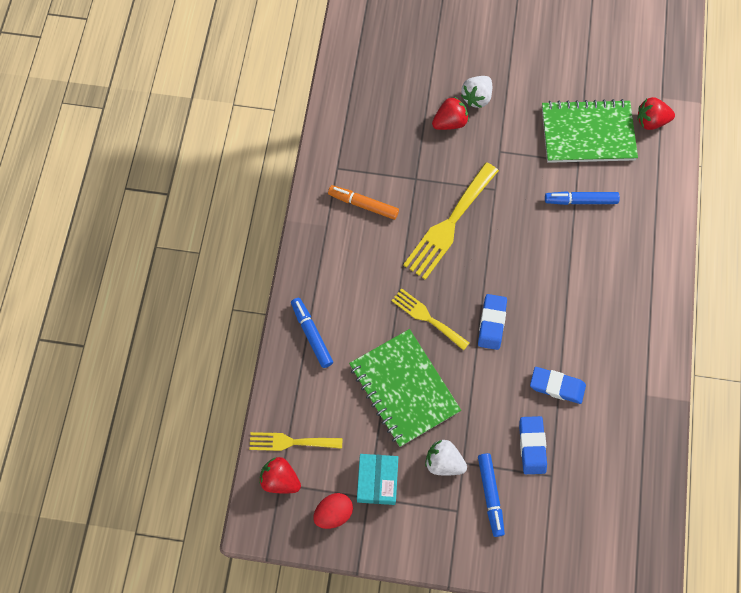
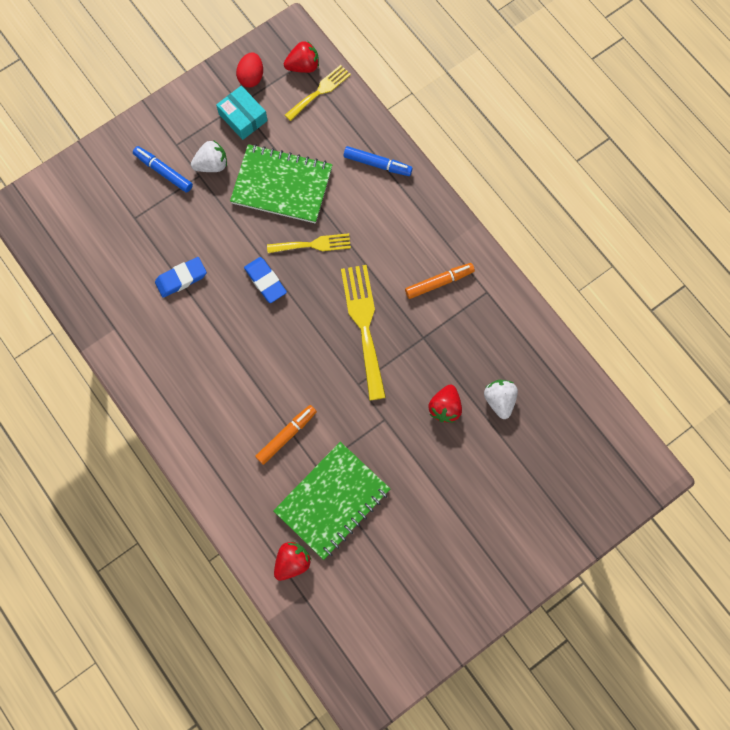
camera: 135 degrees right, 5 degrees up
(477, 98) = (446, 449): white strawberry -> white strawberry (499, 400)
(532, 446) = (163, 225): blue eraser -> none
(581, 201) = (286, 435): blue marker -> orange marker

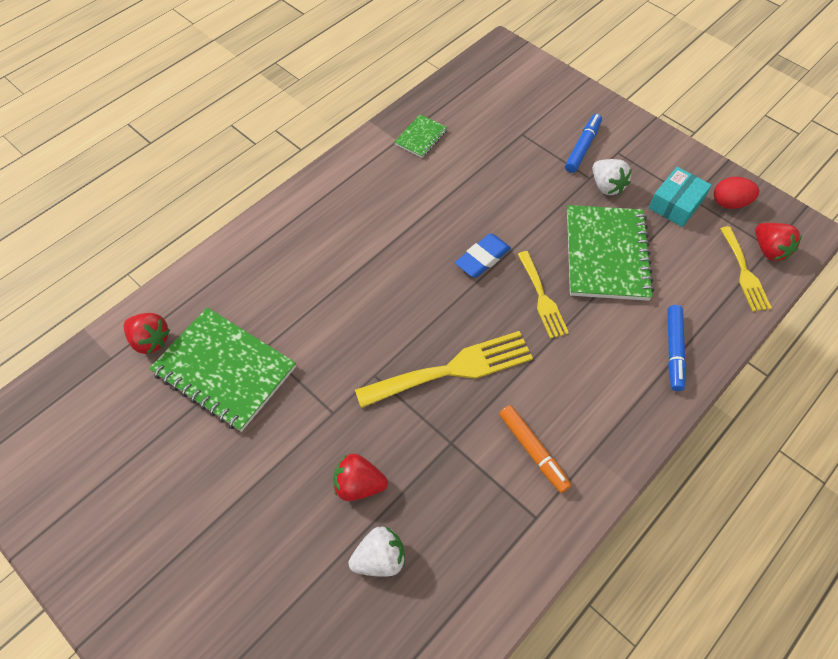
camera: 80 degrees right, 15 degrees down
(117, 307) = (421, 137): none -> green notebook
(181, 278) = (465, 183): blue eraser -> none
(286, 435) = (300, 310): orange marker -> none
(320, 91) = (744, 272): yellow fork -> yellow fork turned 45 degrees clockwise

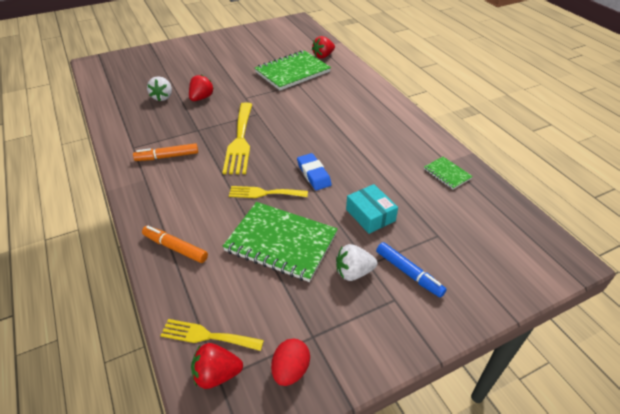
camera: 110 degrees right, 15 degrees down
(674, 350) = (175, 248): blue marker -> orange marker
(676, 204) = (310, 318): turquoise box -> turquoise box (370, 215)

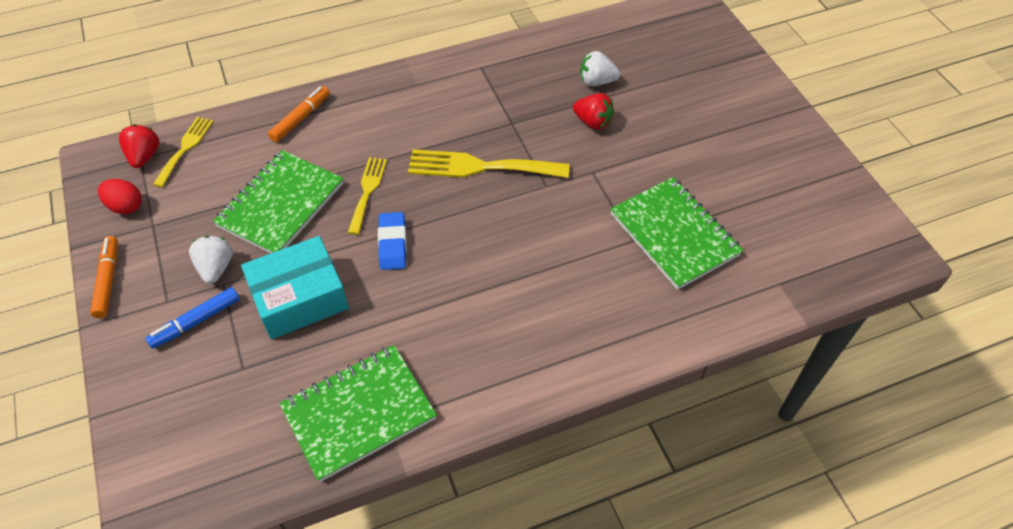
camera: 95 degrees right, 10 degrees up
(167, 157) = (456, 99): orange marker -> orange marker (108, 281)
(313, 174) = (392, 244): blue eraser -> blue eraser turned 75 degrees counterclockwise
(323, 56) = (739, 285): red strawberry -> none
(370, 215) = (299, 298): turquoise box -> turquoise box, size x1.56
(447, 174) = (359, 413): green notebook -> green notebook, size x2.07

